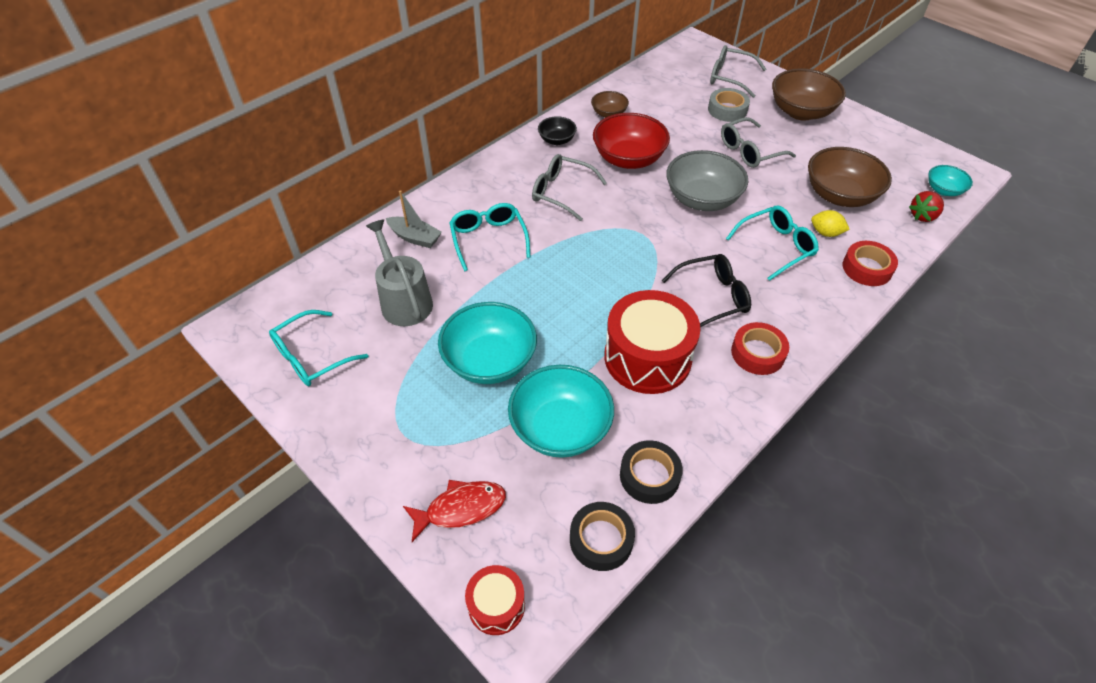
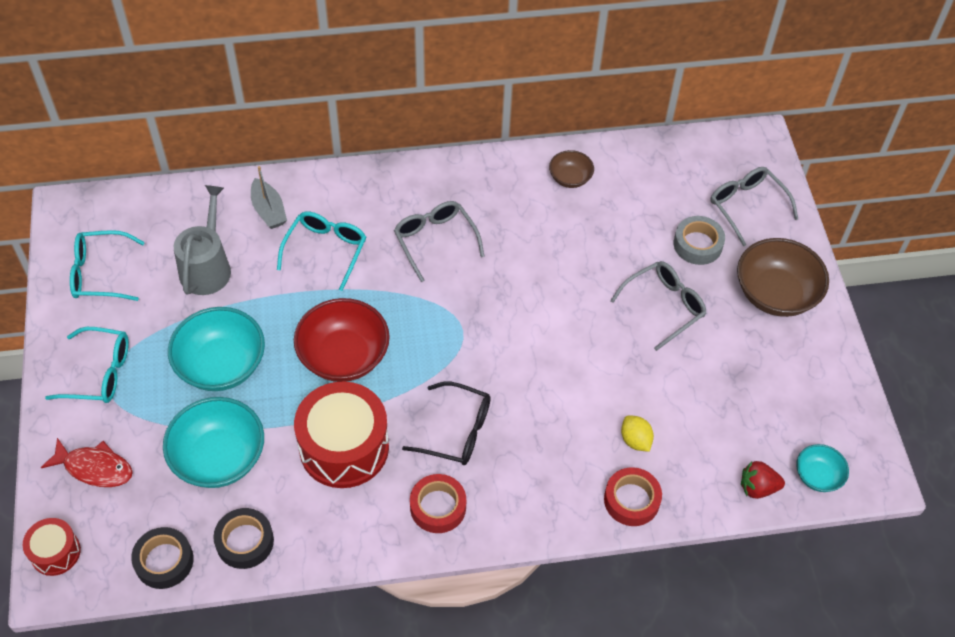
camera: 35 degrees right, 5 degrees up
(557, 140) = (488, 180): black bowl -> none
(628, 159) = (534, 242): red bowl -> red bowl (344, 356)
(702, 199) = (556, 329): grey bowl -> none
(749, 151) = (664, 306): grey glasses -> grey glasses turned 135 degrees clockwise
(776, 246) = (571, 422): turquoise glasses -> turquoise glasses (100, 373)
(839, 195) = (698, 411): brown bowl -> none

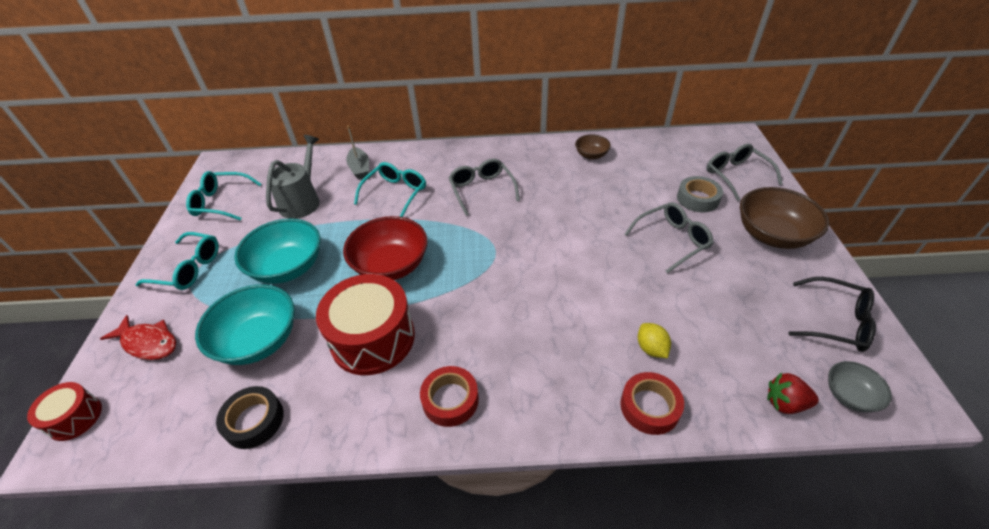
camera: 10 degrees right, 10 degrees down
(164, 561) = (170, 434): black tape -> none
(457, 431) = (479, 331): black glasses -> black glasses (836, 322)
(817, 476) = (849, 395): turquoise bowl -> grey bowl

